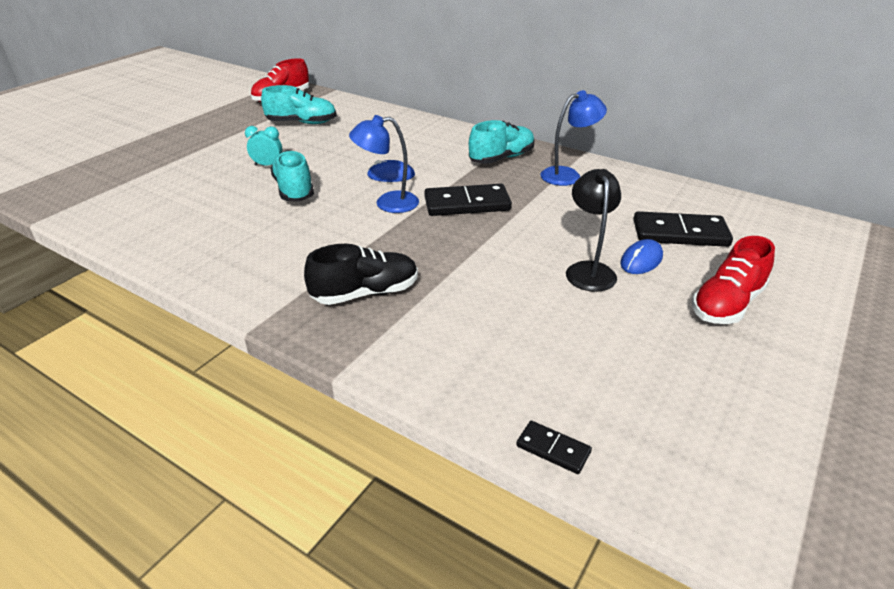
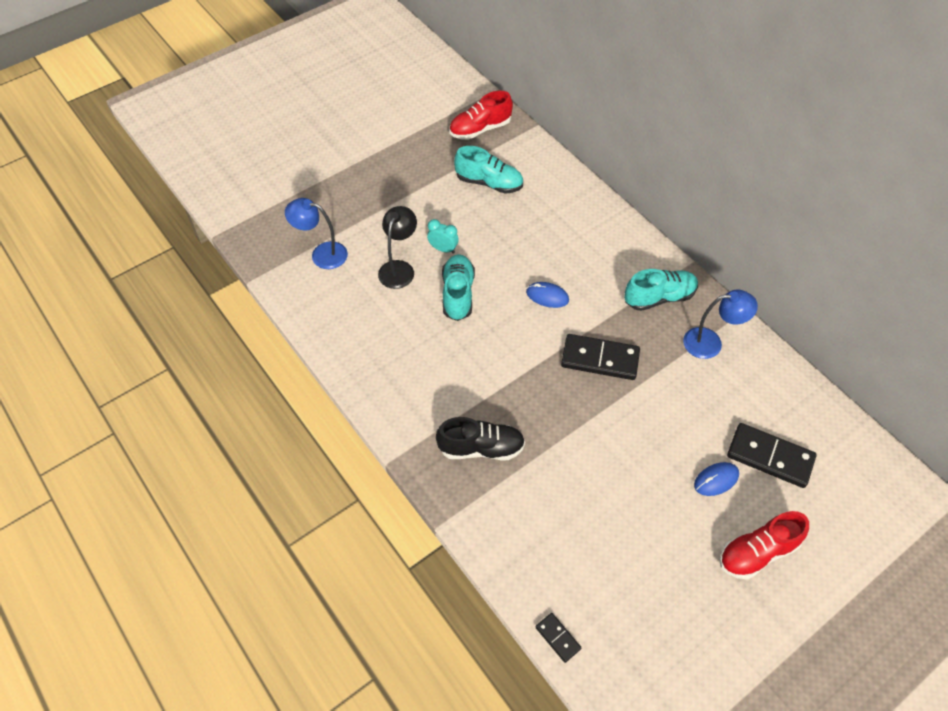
camera: 20 degrees right, 20 degrees up
(388, 203) = (532, 337): blue lamp -> blue lamp (322, 254)
(588, 270) = (665, 477): black lamp -> black lamp (399, 268)

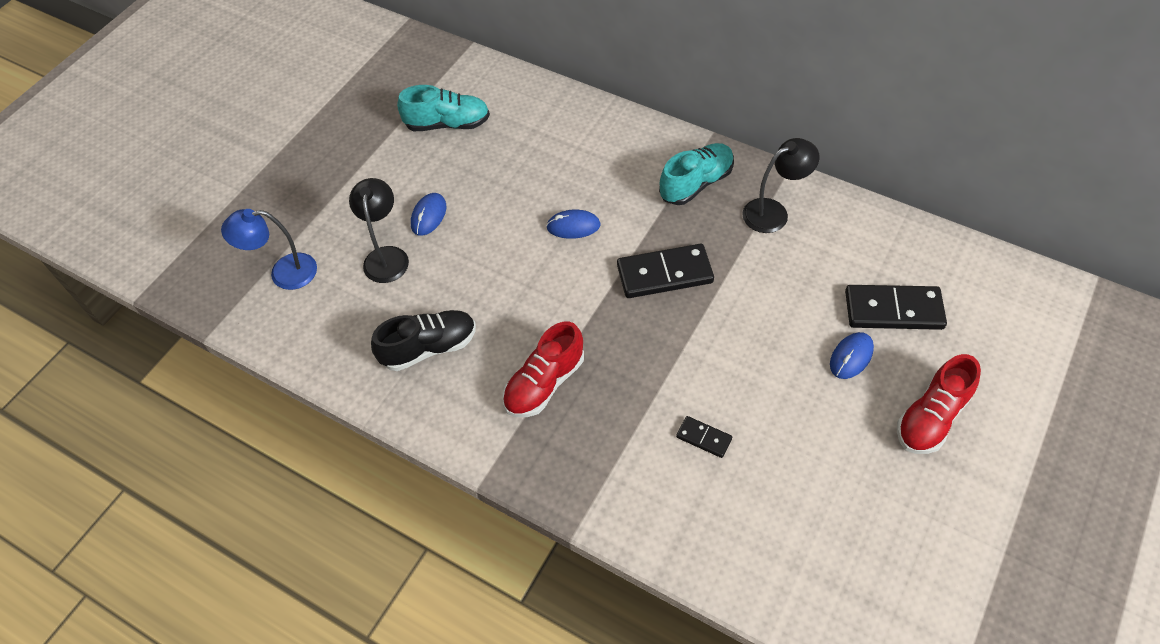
camera: 20 degrees left, 0 degrees up
(443, 249) = (429, 216): turquoise clock -> blue mouse
(458, 294) = (470, 260): turquoise shoe -> none
(480, 129) = (409, 68): red shoe -> red shoe (544, 383)
(481, 448) = (579, 425): black shoe -> black shoe (429, 348)
(558, 638) = (769, 606): black domino -> black domino (704, 438)
(711, 343) = (773, 212): blue lamp -> black lamp

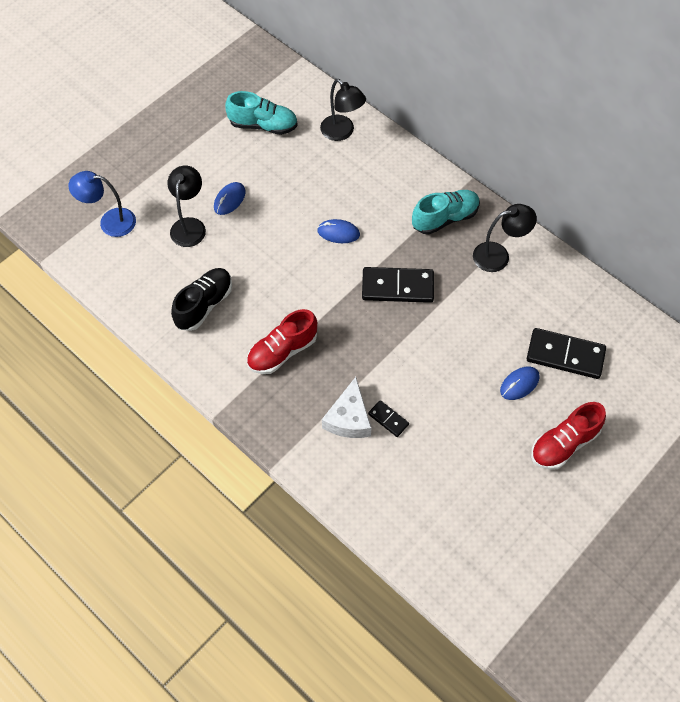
camera: 10 degrees right, 5 degrees up
(429, 348) = (204, 305): black shoe -> black shoe turned 45 degrees counterclockwise
(544, 113) = (342, 132): none -> black lamp
(653, 448) = (349, 418): none -> white cheese

